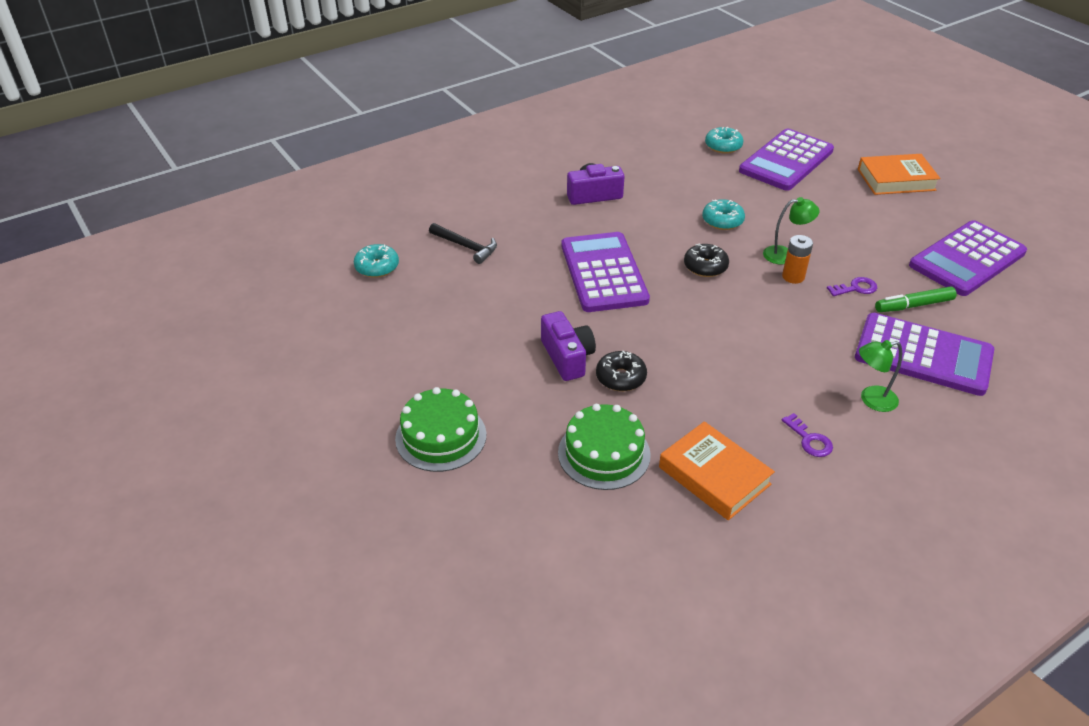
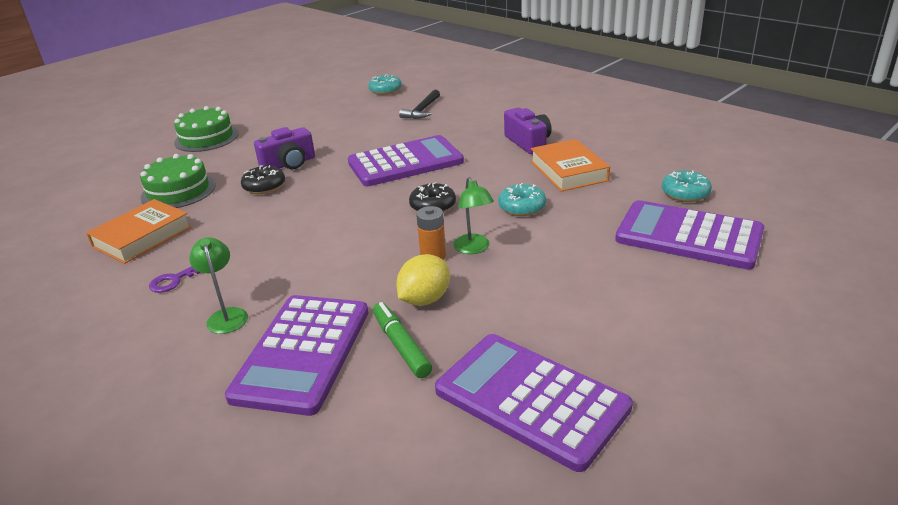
camera: 80 degrees right, 10 degrees down
(856, 288) = (425, 299): purple key -> yellow lemon
(896, 180) = (717, 328): orange book -> orange book (568, 171)

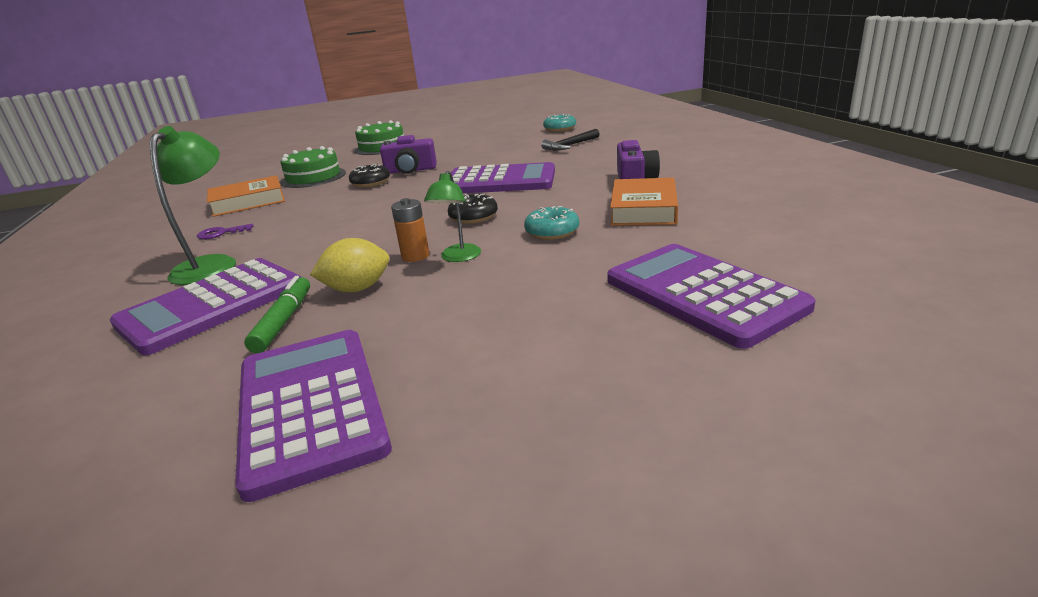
camera: 30 degrees right, 5 degrees down
(226, 315) = (211, 264): green lamp -> green lamp, size x1.63
(685, 193) = (755, 251): turquoise donut -> none

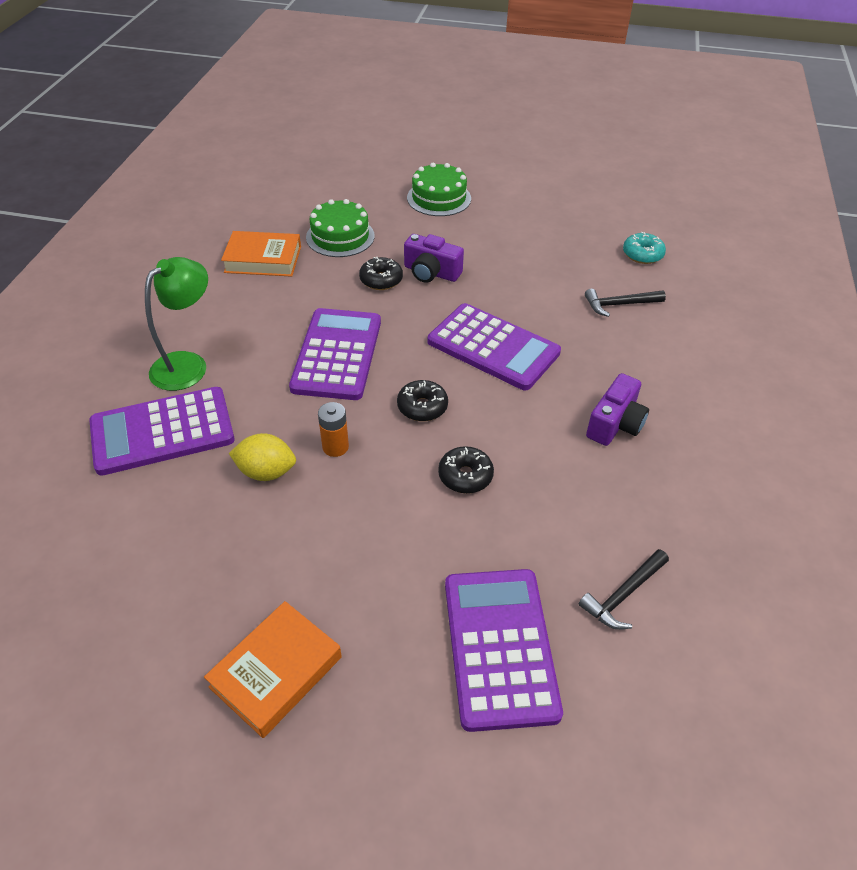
camera: 25 degrees right, 20 degrees up
(221, 233) = (217, 311): purple key -> none
(283, 321) = (196, 486): green marker -> none
(310, 406) = (163, 602): purple calculator -> purple calculator (337, 354)
(458, 257) = (365, 471): green lamp -> none
(552, 232) = (465, 476): turquoise donut -> black donut
(643, 209) = (573, 485): orange book -> orange book (276, 672)
(756, 236) = (623, 594): none -> black hammer

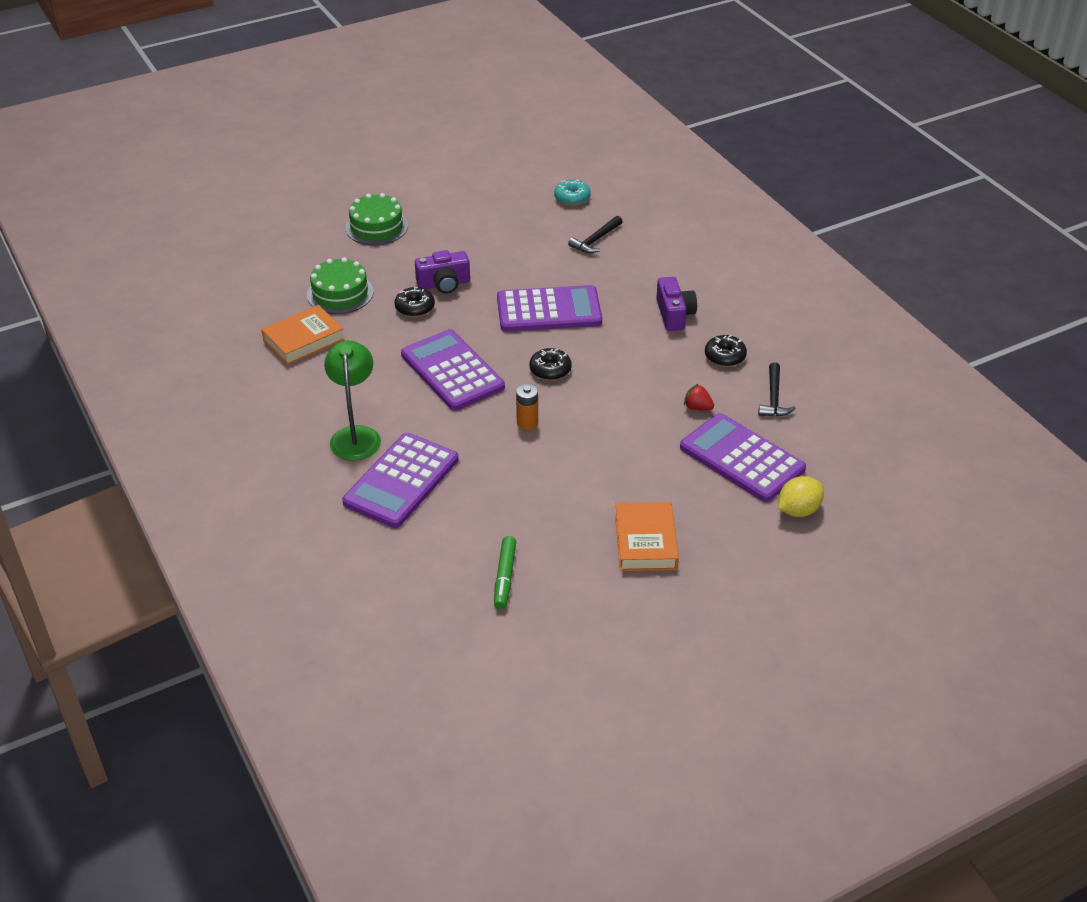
camera: 40 degrees left, 5 degrees down
(106, 601) = (505, 577): none -> green marker
(266, 472) = (503, 460): yellow lemon -> yellow lemon (798, 510)
(465, 476) = (624, 392): black donut -> black donut (725, 356)
(521, 546) = (697, 407): none -> red strawberry

